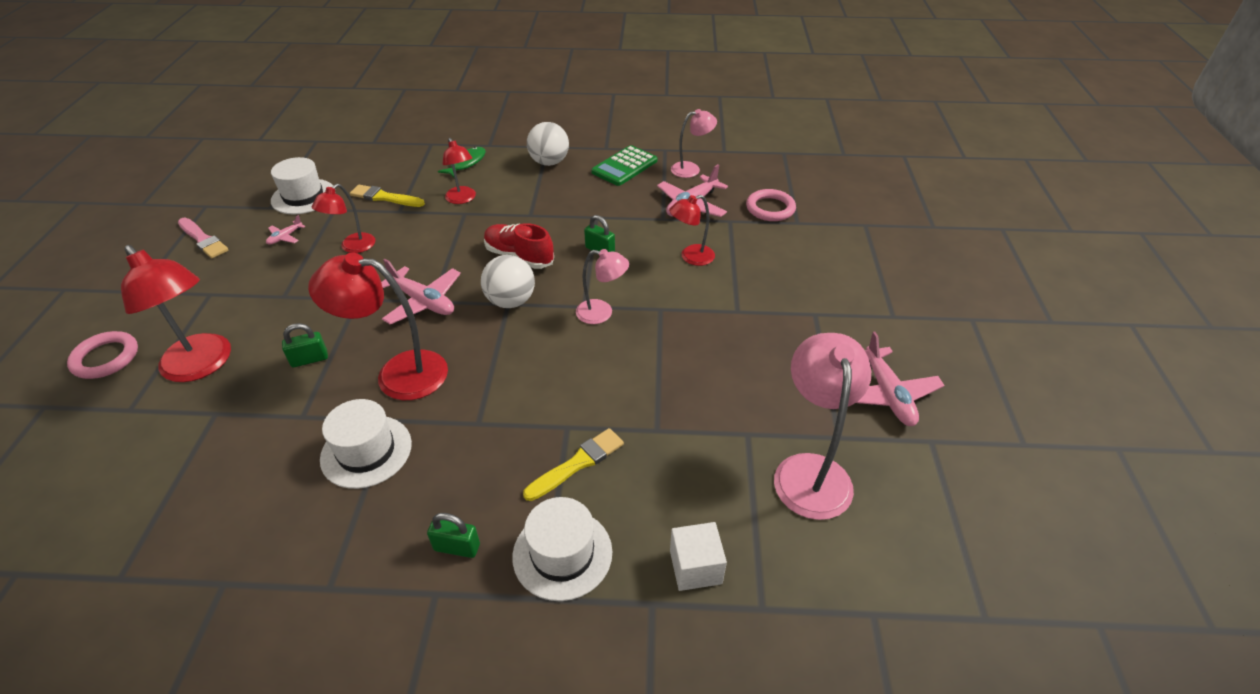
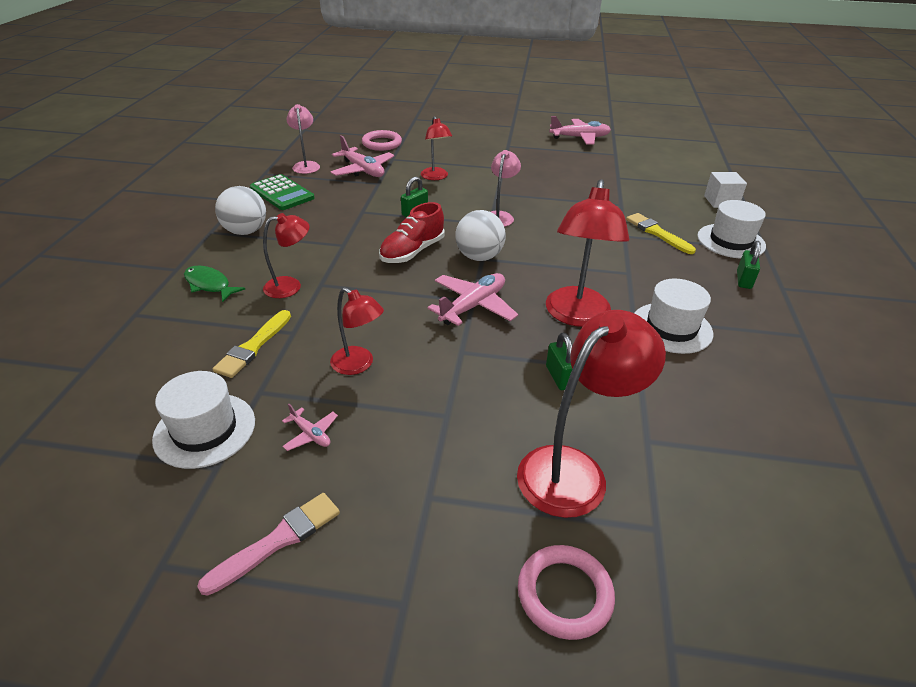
camera: 85 degrees left, 5 degrees down
(810, 471) = (642, 164): pink lamp -> none

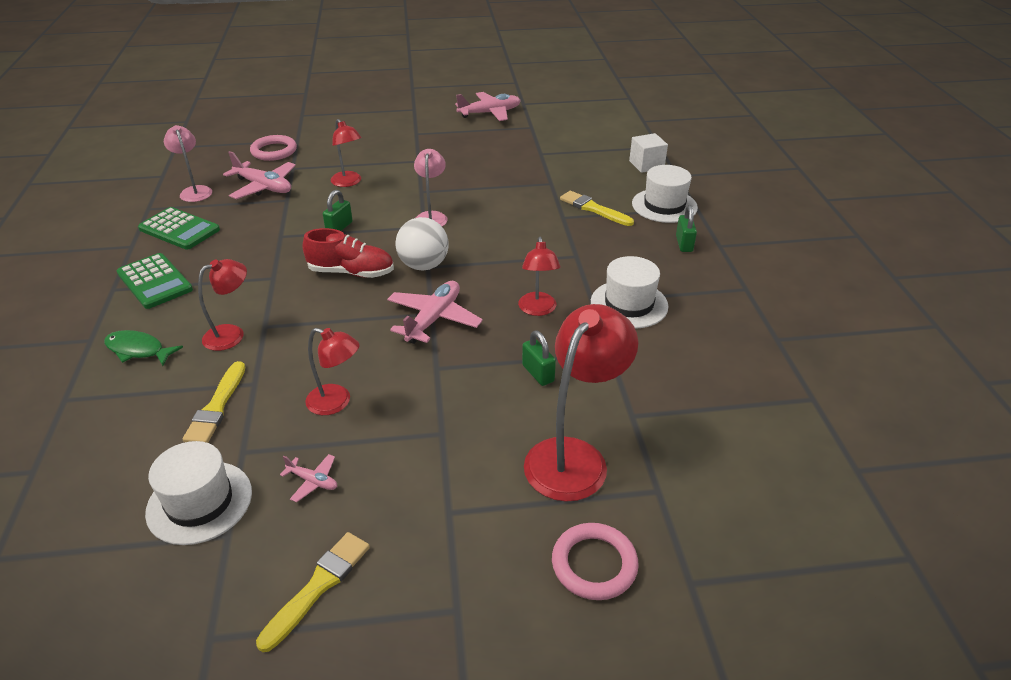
camera: 15 degrees left, 0 degrees up
(245, 231) = (155, 281): white ball -> green calculator
(278, 540) = (318, 586): pink brush -> yellow brush
(412, 252) = (351, 272): red shoe -> red shoe turned 105 degrees counterclockwise
(576, 316) = (538, 310): red lamp -> red lamp, size x0.58

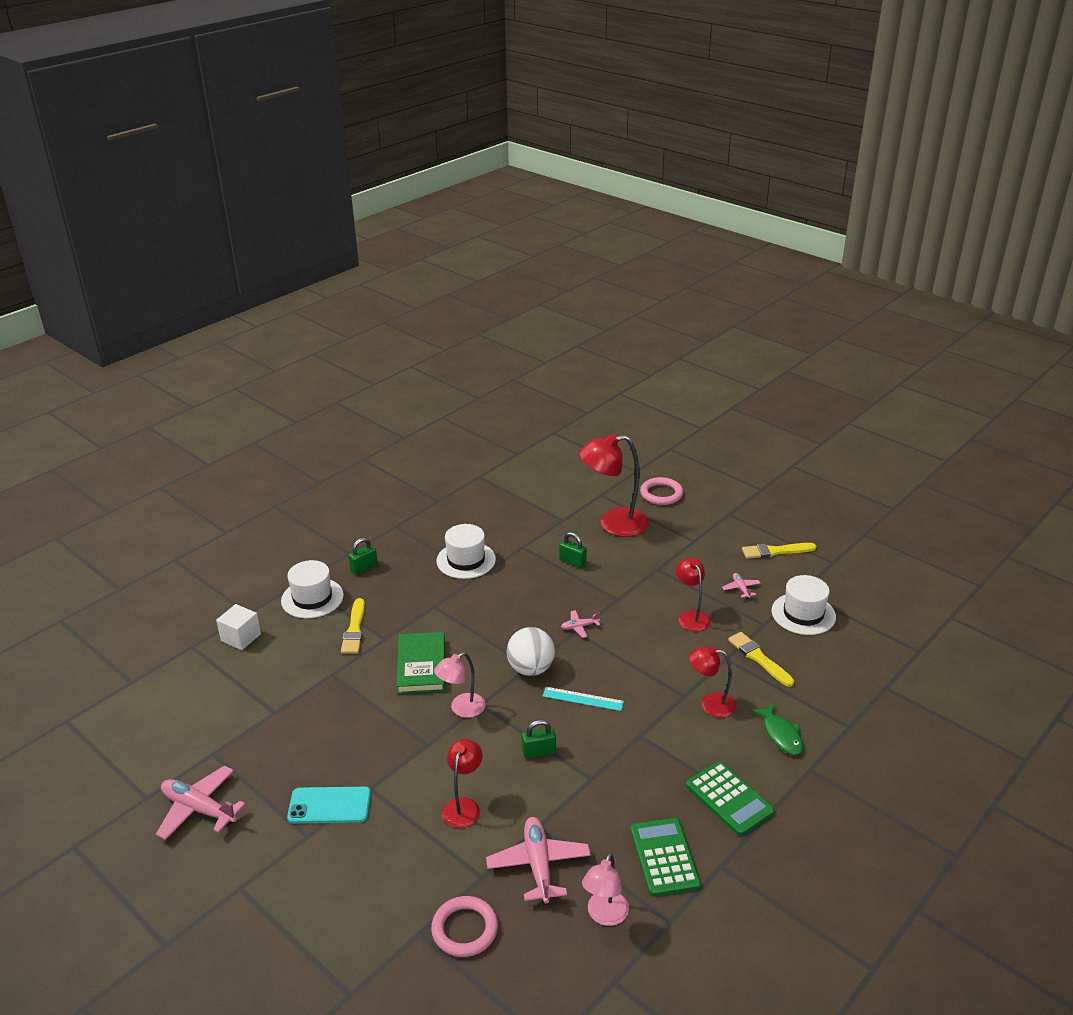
camera: 130 degrees left, 5 degrees down
(155, 281) = (729, 799): green calculator -> green calculator turned 135 degrees clockwise
(217, 407) = (759, 658): yellow brush -> yellow brush turned 90 degrees counterclockwise
(351, 272) = (583, 699): red shoe -> turquoise ruler
(427, 145) = (329, 805): none -> turquoise phone
(433, 319) = (579, 627): pink plane -> pink plane, size x0.50
(505, 219) = (421, 666): none -> green book
(538, 310) = (516, 591): red lamp -> none
(538, 373) = (572, 562): green padlock -> green padlock turned 75 degrees counterclockwise

